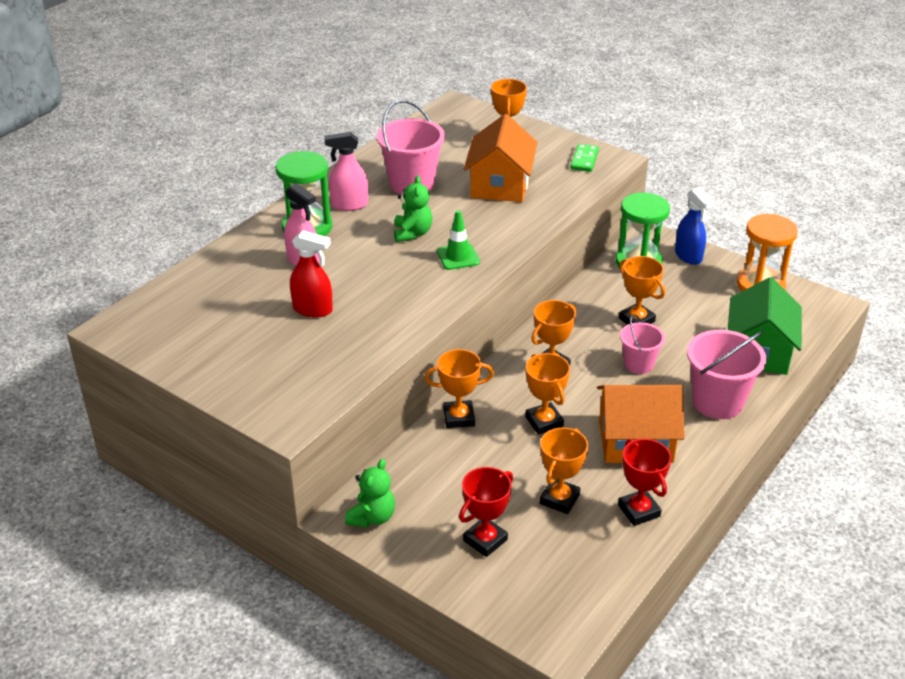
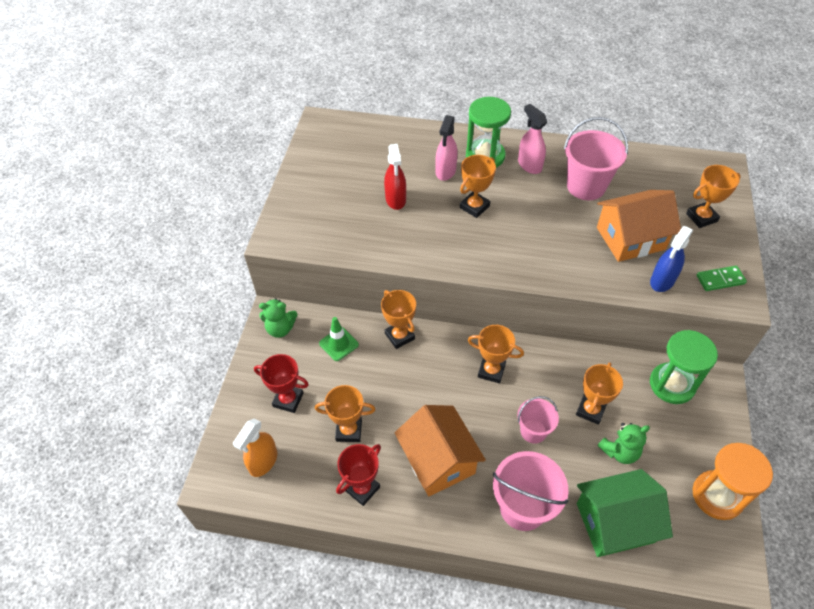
camera: 65 degrees right, 15 degrees up
(412, 233) = (521, 213): green teddy bear -> green teddy bear (619, 451)
(458, 257) = (512, 251): green traffic cone -> green traffic cone (339, 344)
(544, 422) = (425, 390): orange trophy -> orange trophy (474, 207)
(559, 587) = (263, 462): none -> orange spray bottle
(688, 256) = (713, 420): blue spray bottle -> blue spray bottle (662, 281)

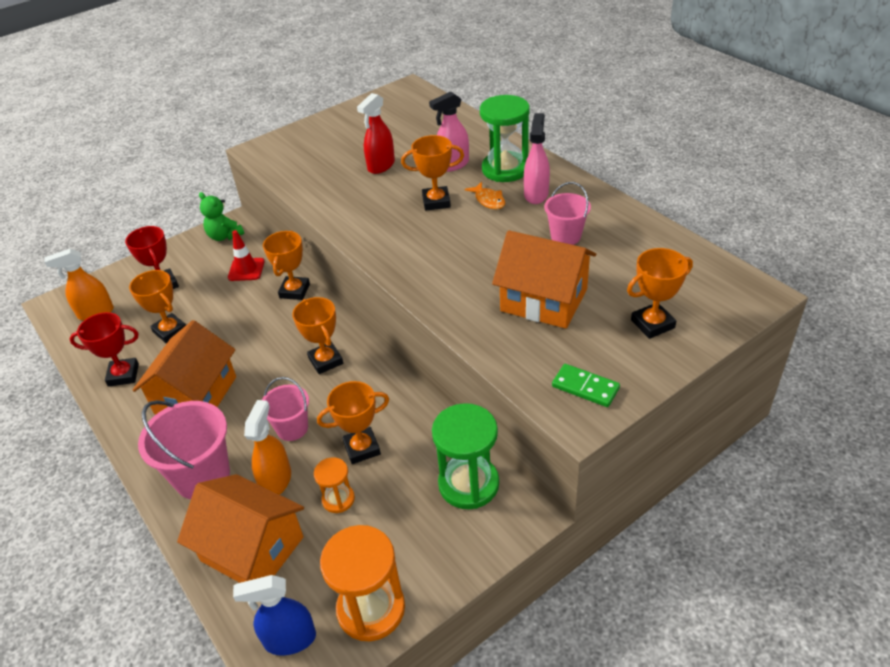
camera: 45 degrees right, 10 degrees down
(339, 344) = (246, 269): green traffic cone -> red traffic cone
(506, 186) = (488, 200): none -> orange fish
(570, 471) = (276, 480): none -> orange spray bottle
(586, 186) = (565, 236): pink bucket -> pink bucket, size x0.60
(615, 522) = (252, 549): green house -> orange house
(619, 451) = (338, 499): green teddy bear -> orange hourglass
(662, 281) = (520, 351): blue spray bottle -> blue spray bottle (289, 639)
(701, 217) = (652, 324): orange trophy -> orange trophy turned 45 degrees counterclockwise

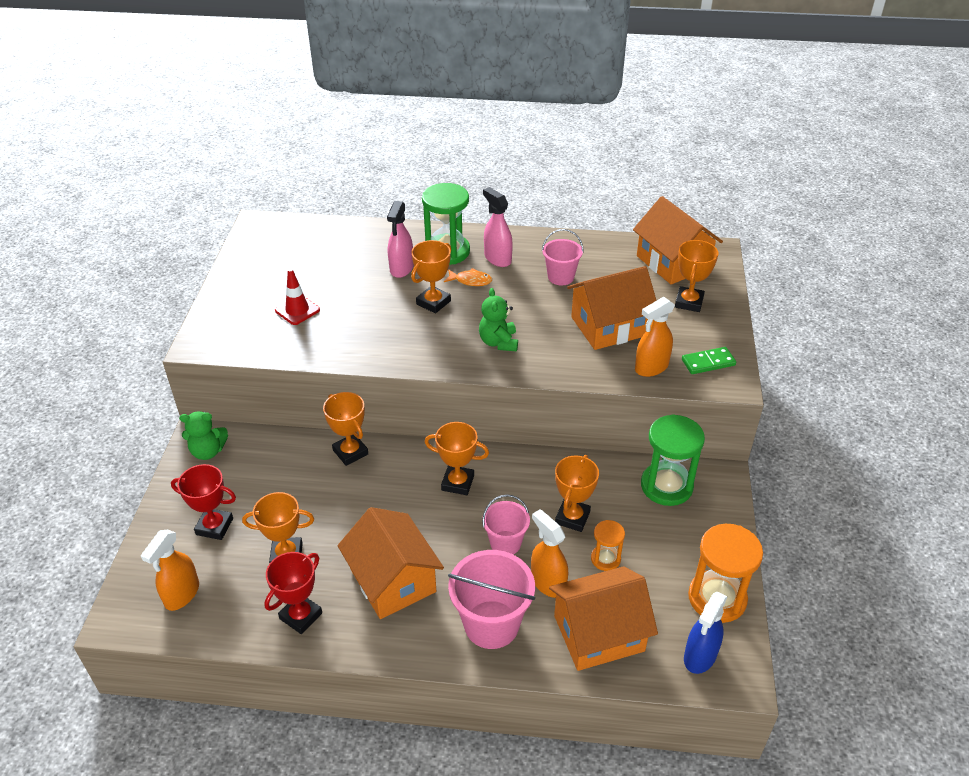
camera: 50 degrees left, 0 degrees up
(246, 269) = (277, 464): red traffic cone -> red traffic cone (297, 310)
(381, 166) = (343, 299): red spray bottle -> none
(436, 258) = (498, 342): none -> green teddy bear
(525, 356) = (651, 367): none -> orange spray bottle
(694, 280) = (673, 262): none -> orange house

